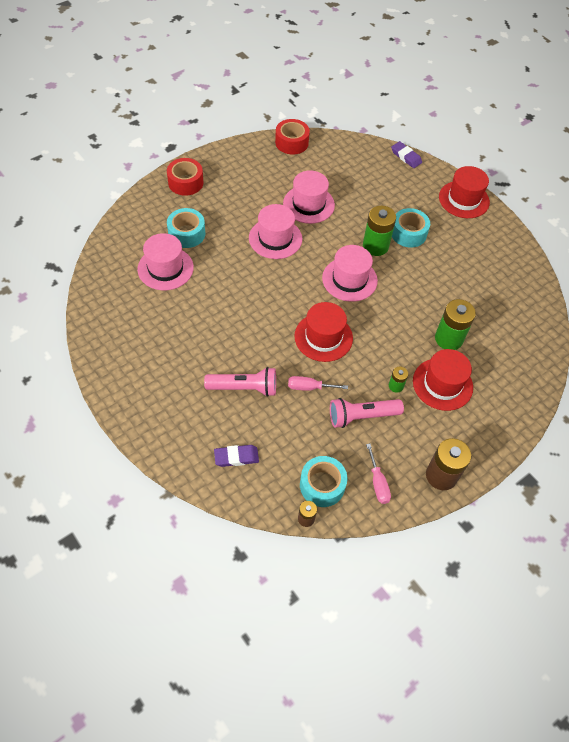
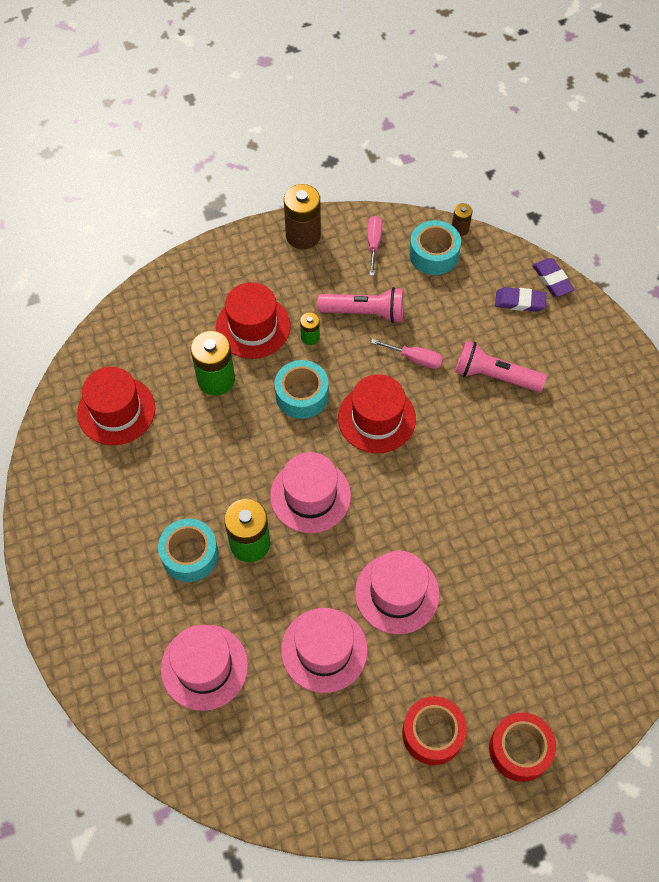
camera: 160 degrees left, 5 degrees up
(165, 268) = (573, 576): pink hat -> pink hat (204, 667)
(186, 233) = (533, 635): turquoise tape -> turquoise tape (302, 395)
(291, 142) = (308, 807): red tape -> red tape (432, 733)
(406, 157) = (116, 719): purple eraser -> purple eraser (552, 279)
(464, 199) = (69, 600): red hat -> red hat (116, 410)

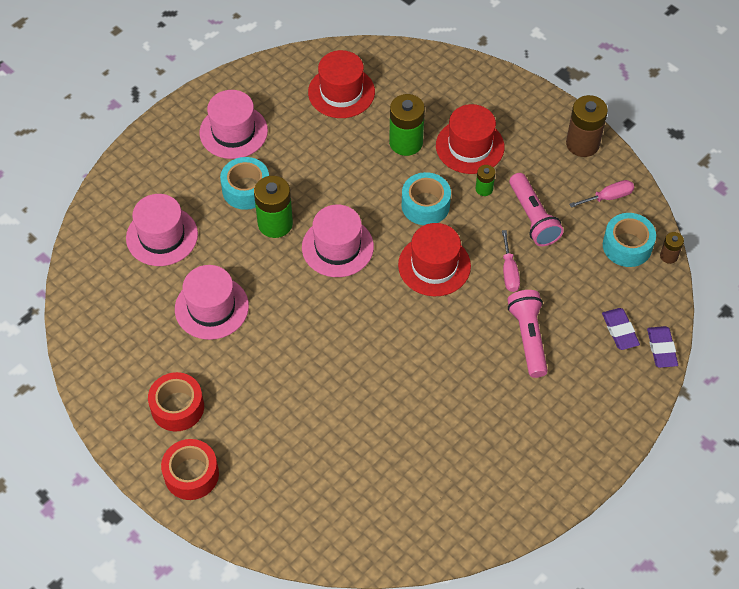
camera: 65 degrees right, 5 degrees down
(397, 593) = (283, 339): pink hat -> pink hat (233, 132)
(552, 279) = (661, 349): purple eraser -> purple eraser turned 45 degrees counterclockwise

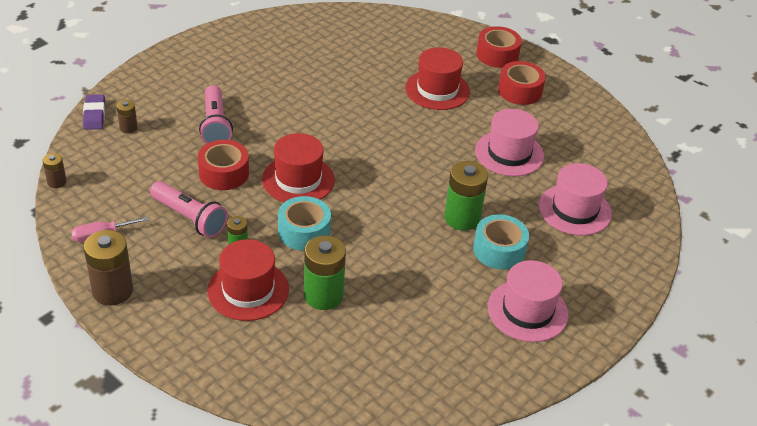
camera: 175 degrees right, 15 degrees down
(337, 247) = (395, 197): pink hat -> none
(341, 92) = (404, 357): red hat -> red hat (437, 90)
(509, 272) = (224, 173): pink screwdriver -> red tape
(533, 217) = (189, 218): pink flashlight -> pink flashlight turned 150 degrees clockwise
(620, 331) = (128, 128): purple eraser -> brown battery
(627, 246) = (97, 191): turquoise tape -> none

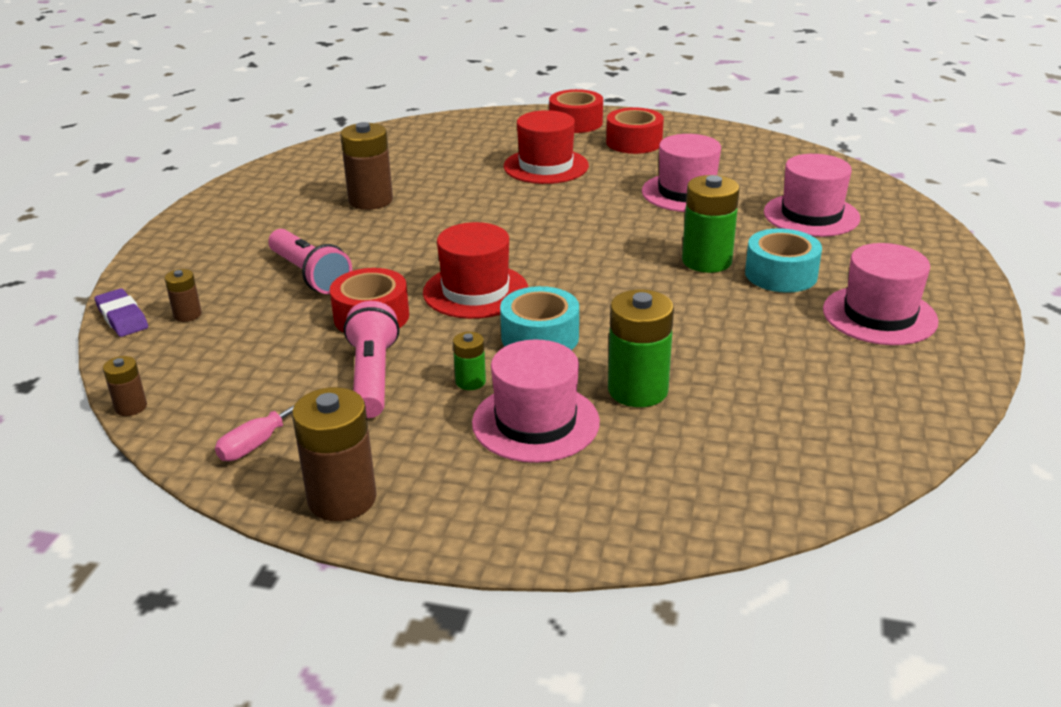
camera: 25 degrees left, 10 degrees down
(189, 218) = (372, 377): pink flashlight -> pink flashlight turned 105 degrees counterclockwise
(248, 290) = (535, 422): red hat -> pink hat
(299, 76) = (370, 200): none -> brown battery

